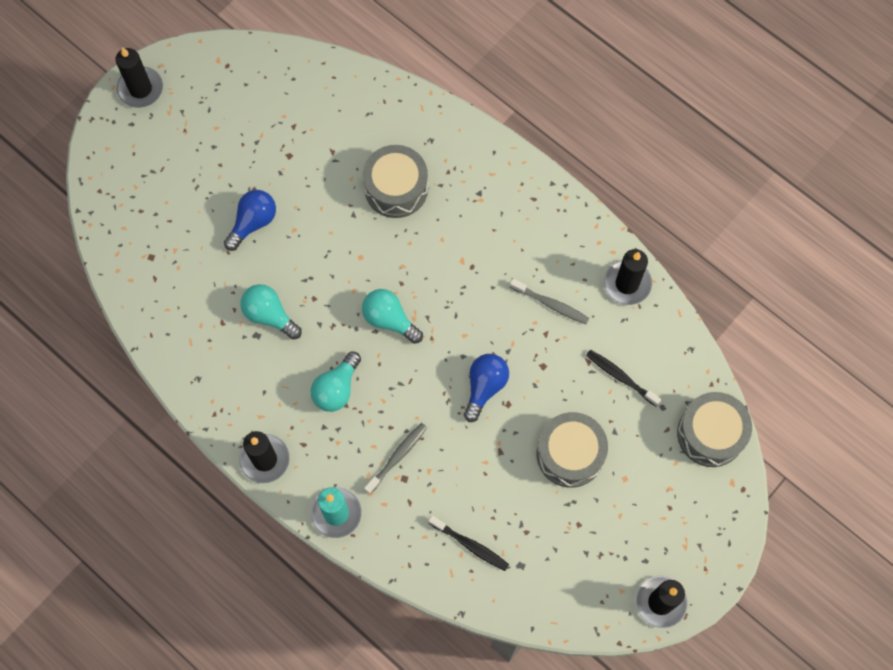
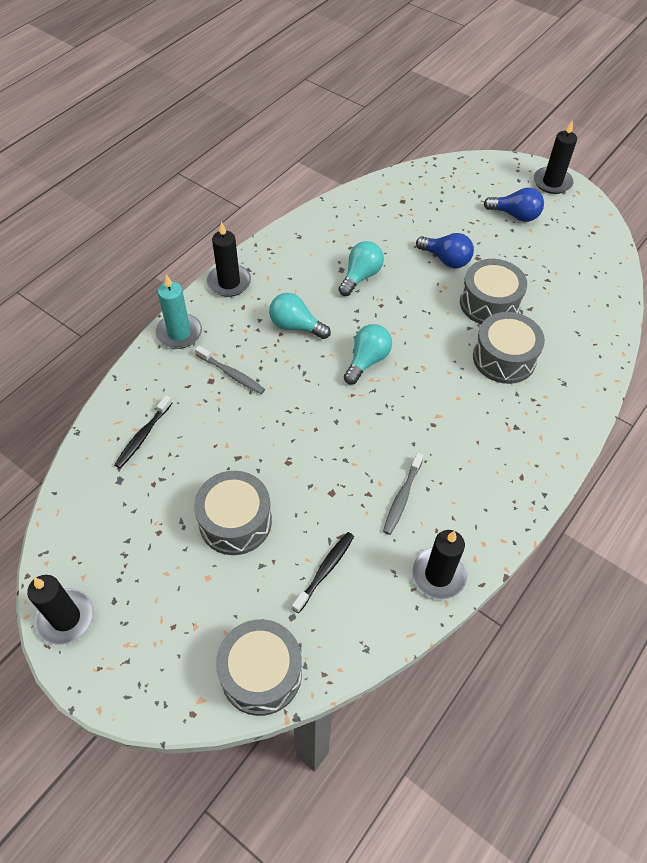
camera: 85 degrees right, 15 degrees down
(322, 189) = (489, 303): none -> grey drum
(485, 387) = (305, 441): blue light bulb -> blue light bulb (515, 215)

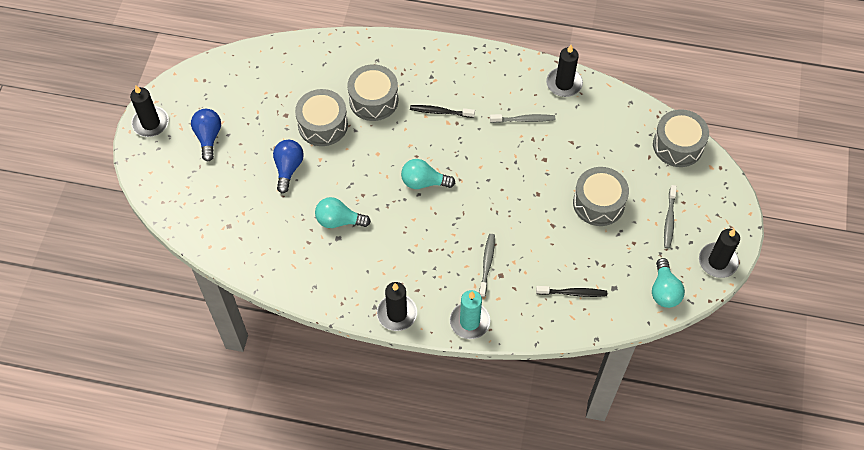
camera: 115 degrees left, 5 degrees up
(160, 592) = (669, 220): none -> grey toothbrush
(296, 326) = (417, 243): turquoise light bulb -> turquoise light bulb (664, 291)
(325, 571) = (599, 140): black toothbrush -> black toothbrush (440, 112)

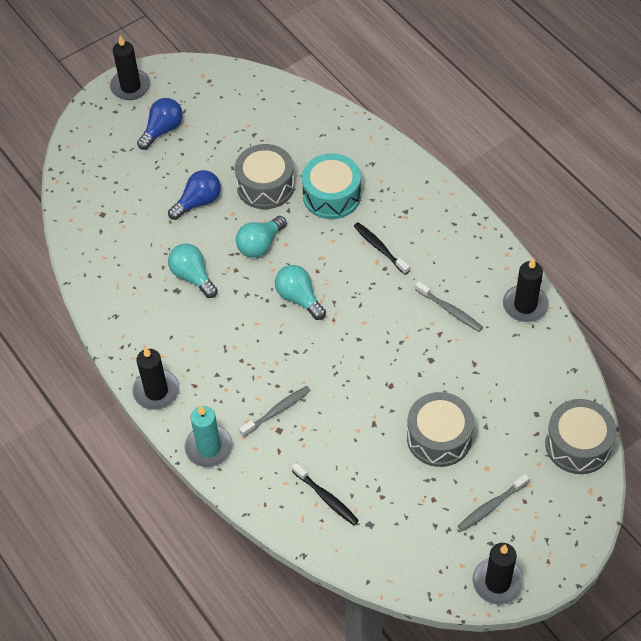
camera: 45 degrees right, 5 degrees down
(373, 100) = (331, 196): grey drum -> turquoise drum
(664, 291) = (414, 566): turquoise light bulb -> turquoise light bulb (260, 245)

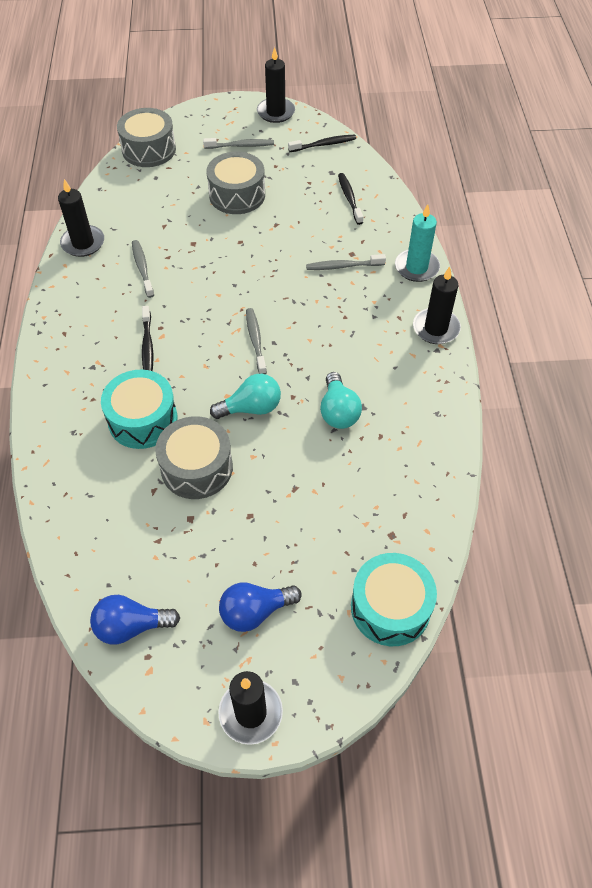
camera: 150 degrees left, 0 degrees up
(79, 173) = (390, 607): none -> turquoise drum
(198, 202) = (278, 489): blue light bulb -> blue light bulb (131, 626)
(299, 298) = (255, 341): turquoise light bulb -> grey toothbrush
(406, 561) = (323, 144): none -> black toothbrush

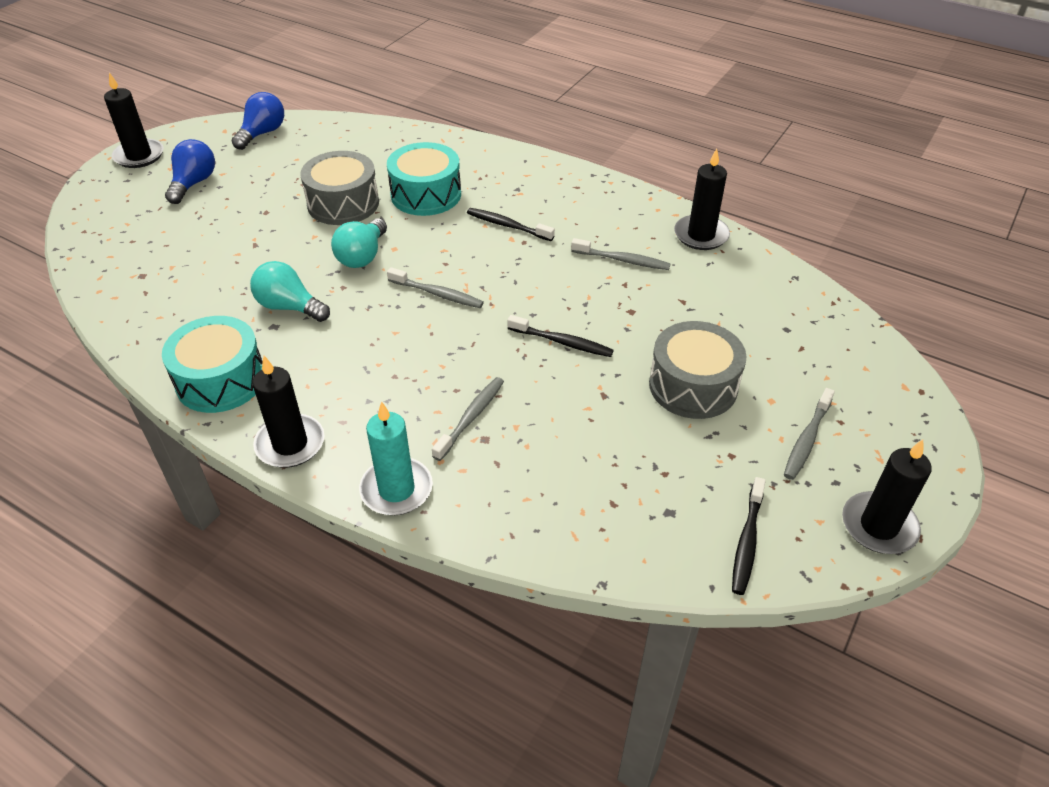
camera: 125 degrees right, 10 degrees down
(149, 149) = (855, 345): grey drum -> none
(349, 199) = (592, 498): black toothbrush -> black toothbrush (562, 342)
(390, 607) = (97, 244): turquoise drum -> turquoise drum (221, 380)

